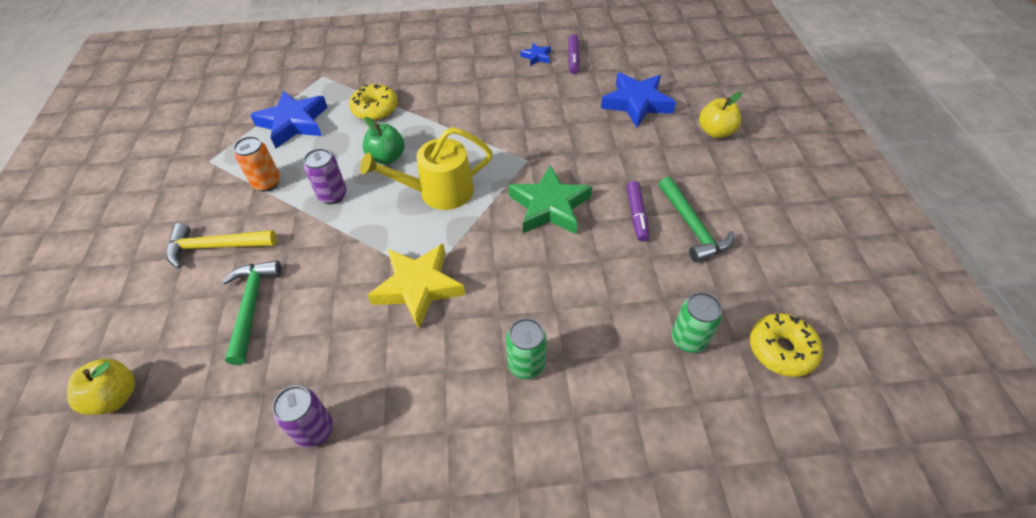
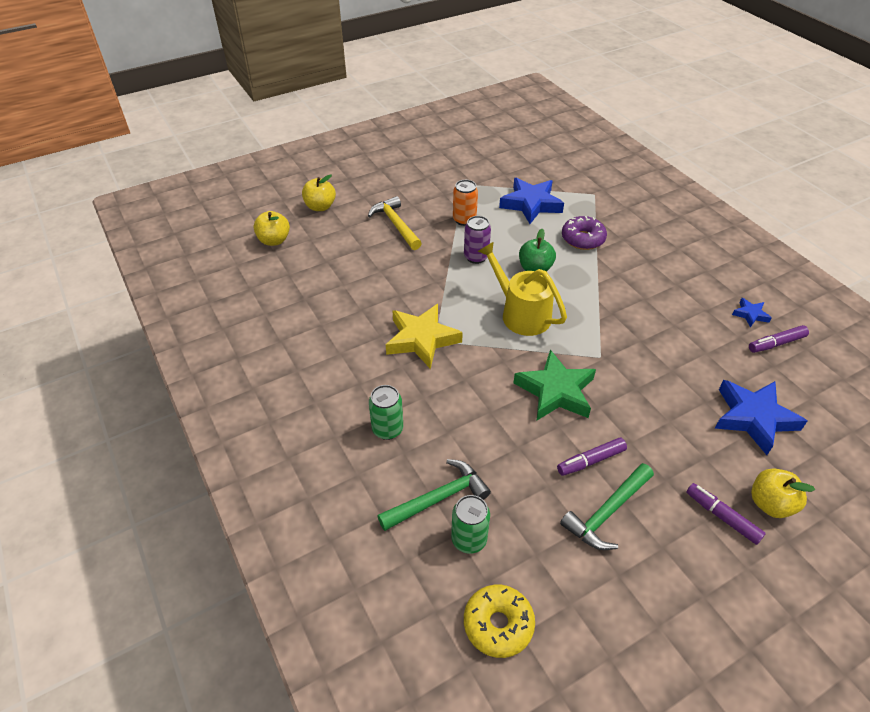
camera: 65 degrees right, 5 degrees down
(101, 317) = (320, 207): none -> yellow apple
(251, 306) = (360, 263): green hammer -> green hammer (438, 498)
(314, 430) = (288, 334): purple can -> none
(375, 109) = (582, 239): yellow donut -> purple donut
(718, 162) = (722, 517): none -> purple marker

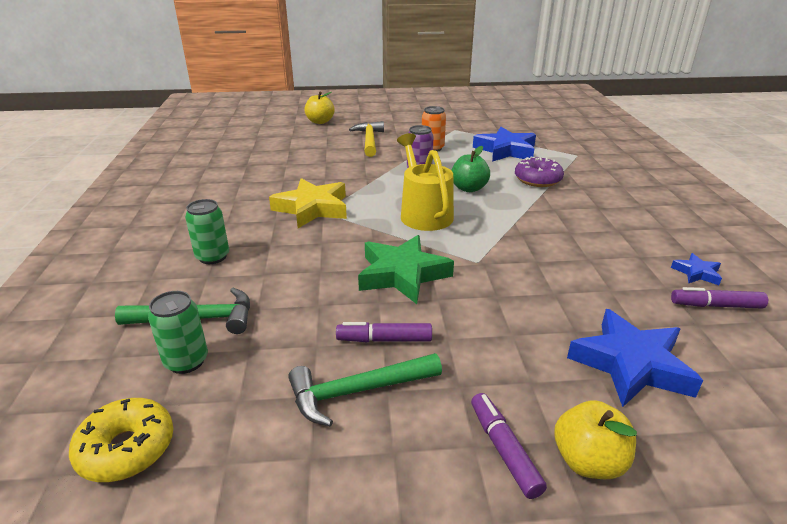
camera: 25 degrees right, 15 degrees down
(274, 240) = (263, 132): yellow apple -> none

